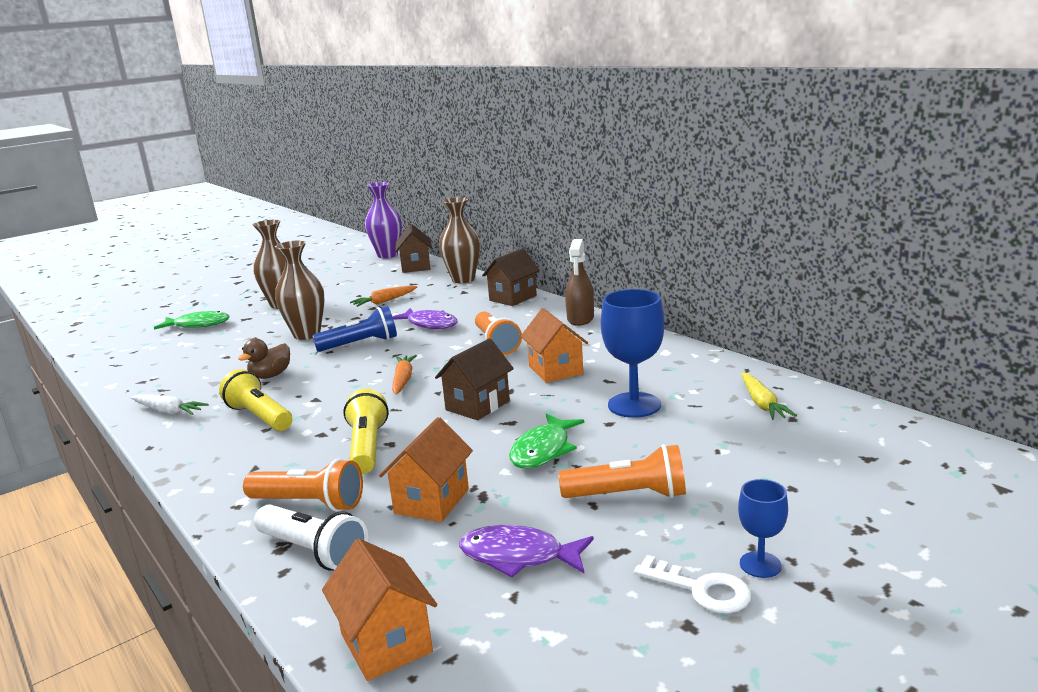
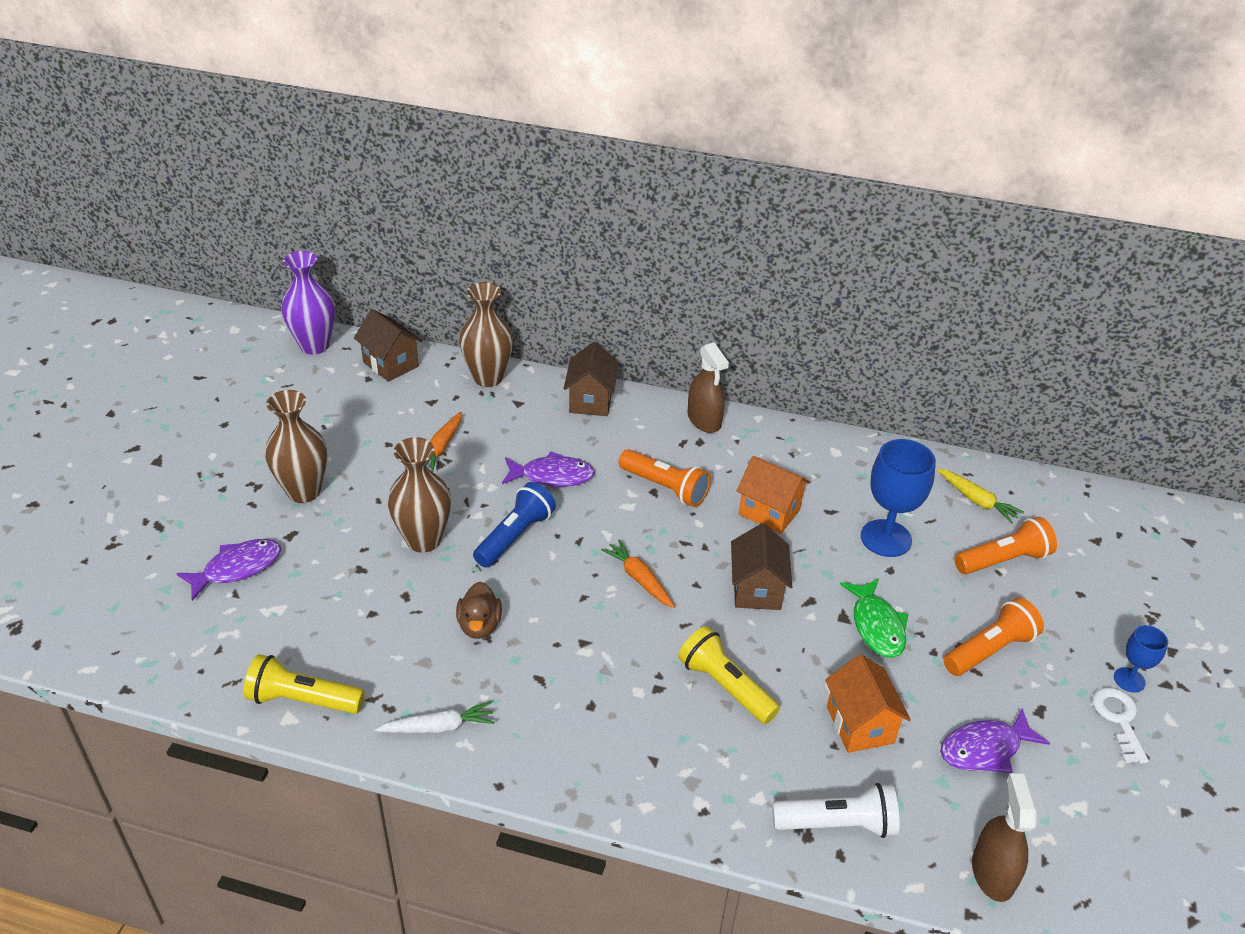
camera: 40 degrees left, 20 degrees up
(198, 325) = (237, 568): green fish -> purple fish
(259, 417) = (559, 692): yellow flashlight -> yellow flashlight (302, 700)
(309, 503) = (764, 776): orange flashlight -> orange flashlight (1003, 560)
(386, 643) = (992, 873): orange house -> brown spray bottle
(701, 589) = (1118, 720): white key -> white key turned 90 degrees counterclockwise

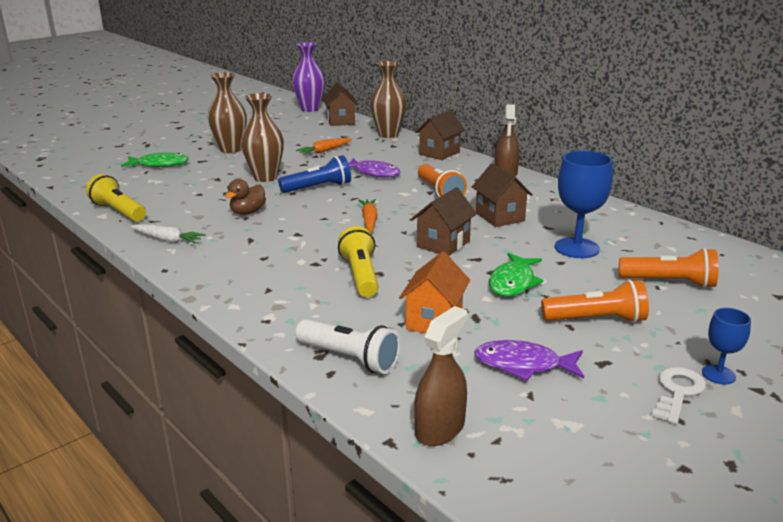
camera: 35 degrees right, 15 degrees down
(237, 568) = (159, 164): purple fish -> green fish
(769, 512) = (500, 217): orange house -> brown house
(977, 501) = (682, 250): yellow carrot -> none

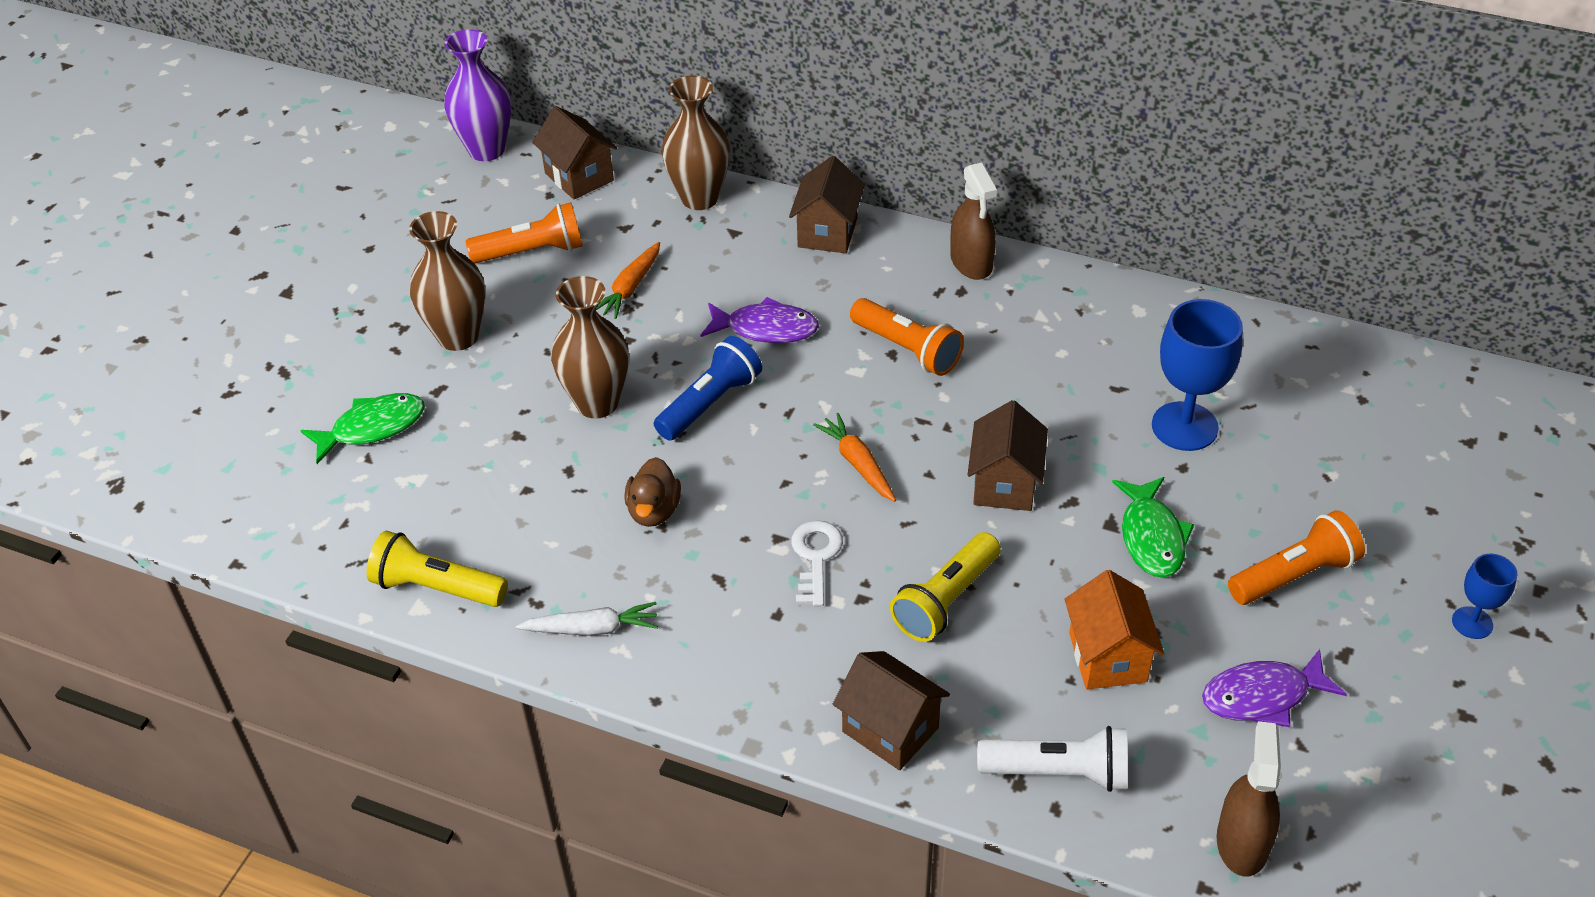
camera: 25 degrees left, 20 degrees up
(361, 275) = (945, 600): yellow flashlight -> yellow flashlight turned 105 degrees counterclockwise
(500, 217) = (1037, 386): brown house -> brown house (890, 730)
(670, 282) = (1336, 462): orange flashlight -> orange flashlight (532, 252)
(678, 392) = (1446, 671): white key -> white key (816, 557)

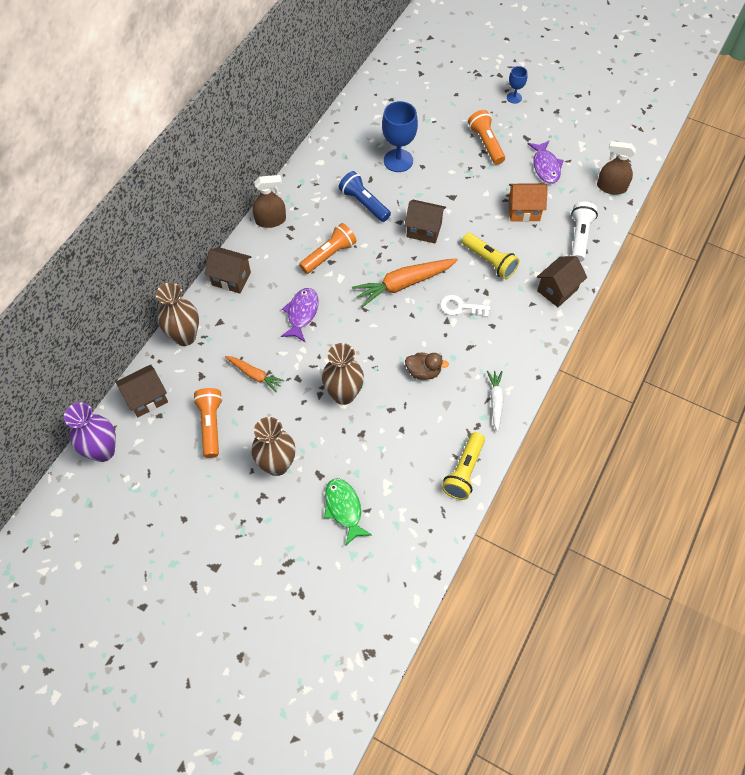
camera: 85 degrees left, 15 degrees up
(710, 403) = (352, 342): blue flashlight -> blue flashlight (364, 203)
(857, 463) = (403, 284): orange carrot -> orange carrot, size x1.75
(1151, 537) = (461, 184): green fish -> none

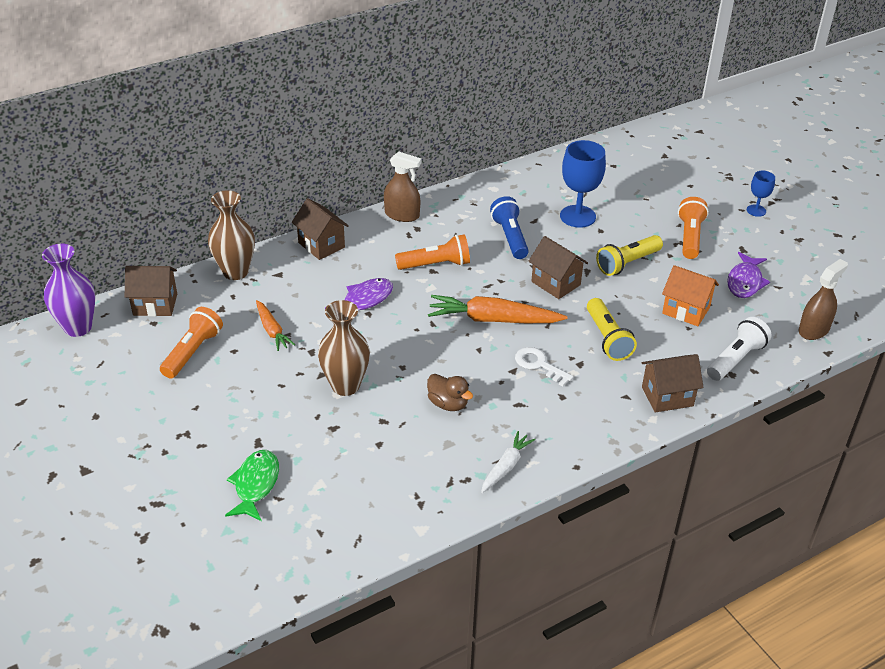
camera: 30 degrees right, 20 degrees down
(277, 465) = (224, 414): brown vase -> none
(464, 472) = (413, 514): yellow flashlight -> yellow flashlight (627, 263)
(611, 187) = (813, 330): brown spray bottle -> brown spray bottle turned 90 degrees clockwise

